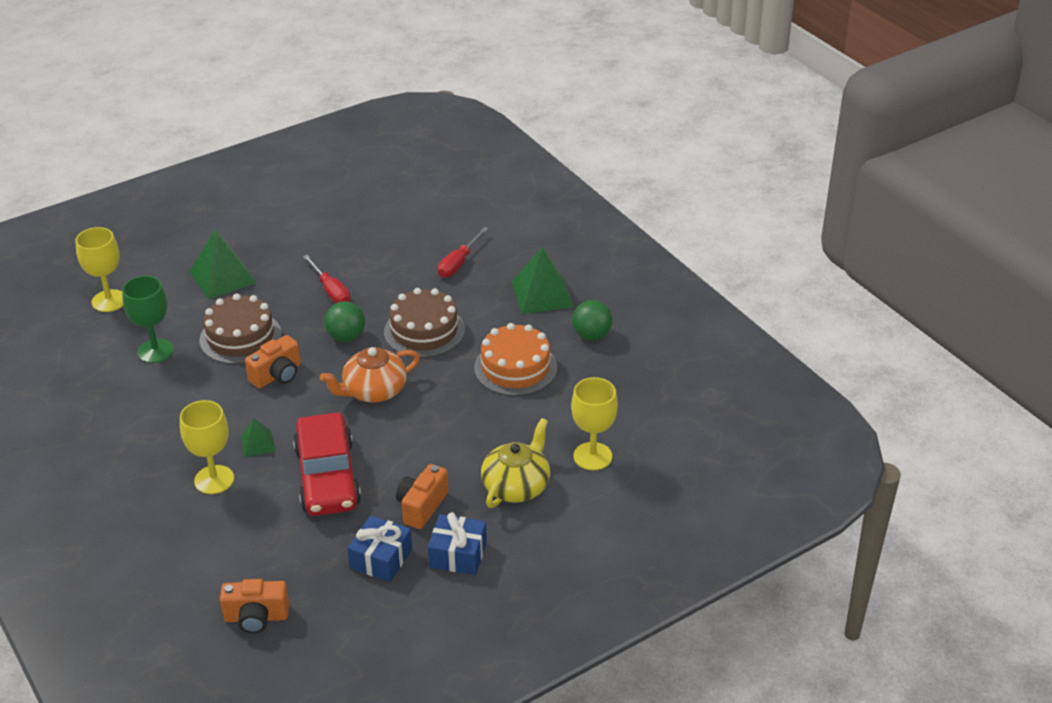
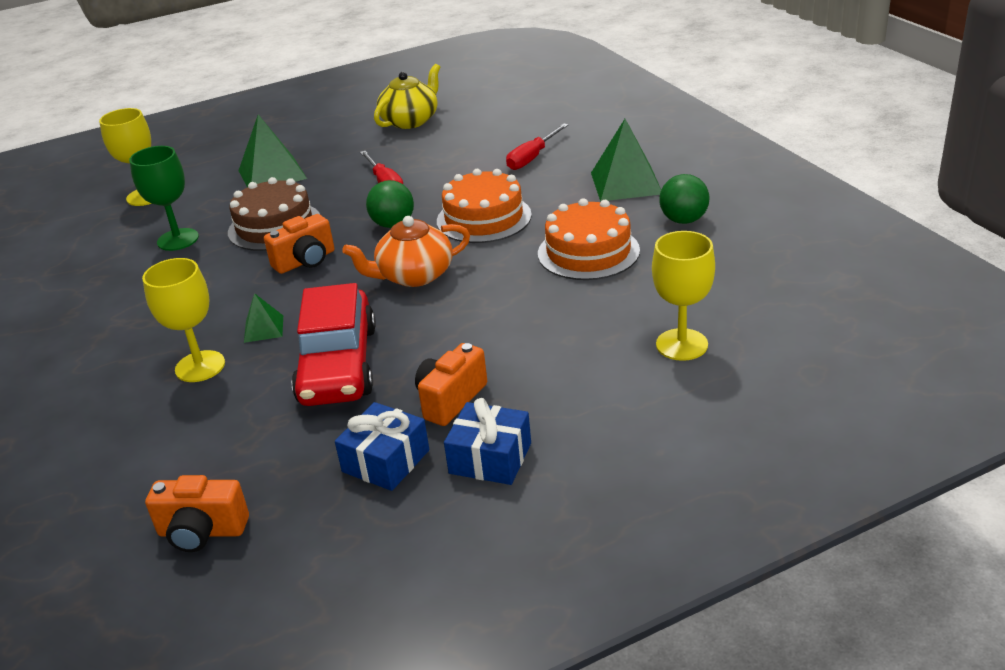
camera: 10 degrees right, 5 degrees down
(424, 331) = (484, 218): brown cake -> orange cake
(516, 486) = (578, 377): yellow teapot -> yellow teapot (410, 120)

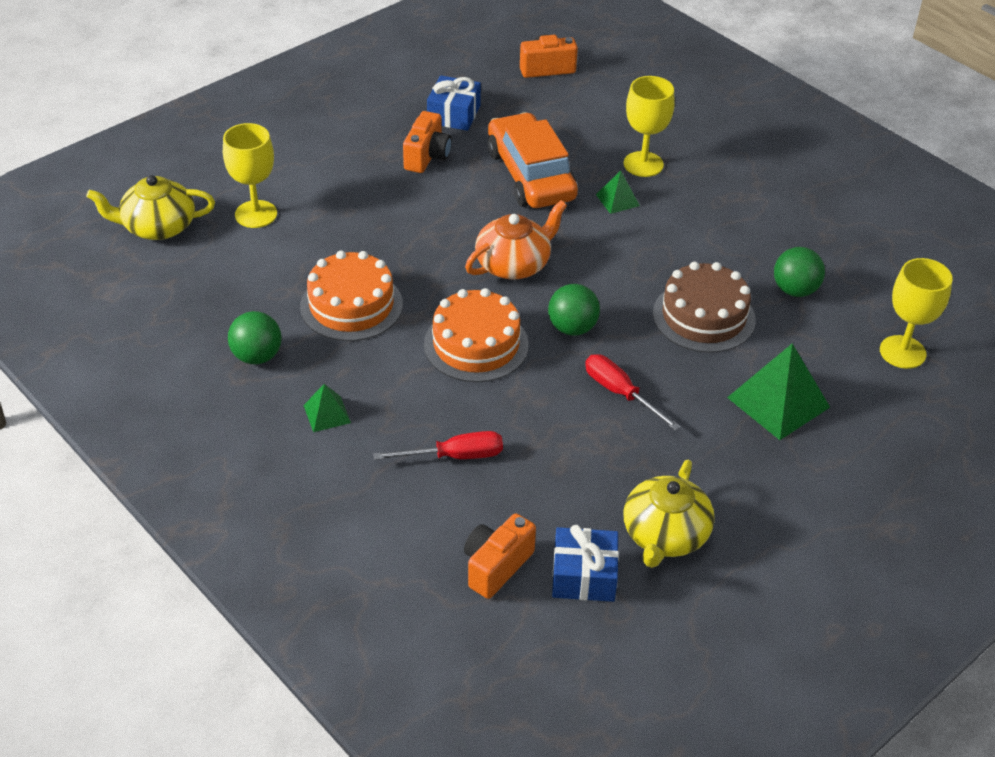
camera: 160 degrees right, 10 degrees up
(178, 239) = (795, 290): green goblet -> green ball
(305, 261) = (634, 273): orange camera -> orange camera (496, 566)
(338, 364) = (530, 175): red car -> orange car
(490, 458) = (383, 122): blue gift -> blue gift (584, 576)
(532, 158) = (455, 456): red screwdriver -> red screwdriver turned 60 degrees clockwise
(626, 183) = (327, 414): green pyramid -> green pyramid, size x0.52
(802, 339) = (158, 227): none -> yellow teapot

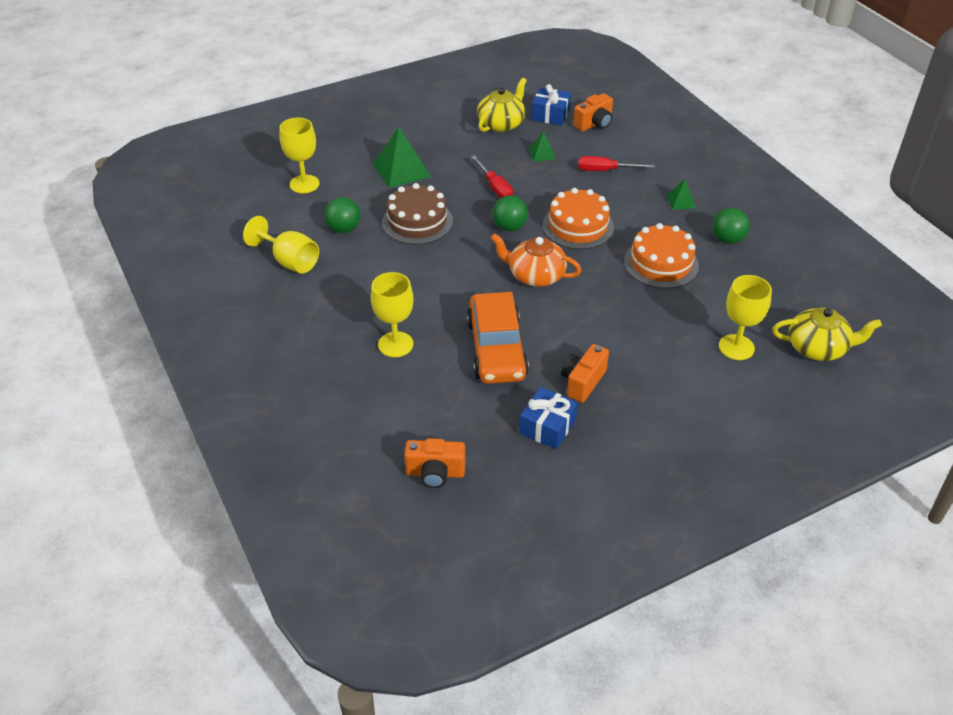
camera: 165 degrees left, 0 degrees up
(514, 264) = (535, 275): orange teapot -> orange teapot turned 45 degrees clockwise
(617, 200) = (434, 315): green pyramid -> green pyramid (542, 153)
(829, 237) = (289, 261): none -> yellow goblet

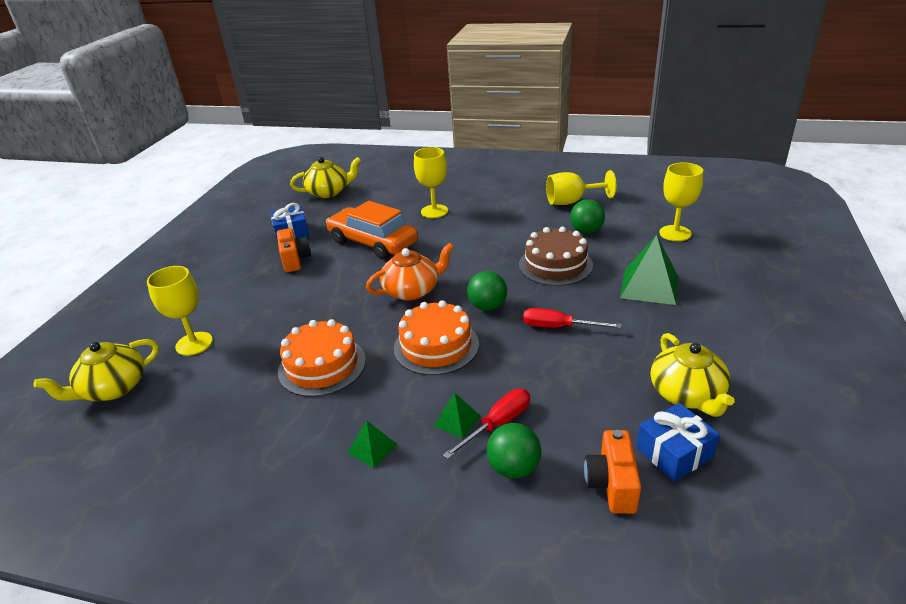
camera: 135 degrees right, 10 degrees down
(435, 473) = (328, 192): orange camera -> yellow teapot
(542, 153) = (586, 392): green pyramid -> green pyramid (457, 421)
(727, 240) = (276, 437): green ball -> green ball (514, 468)

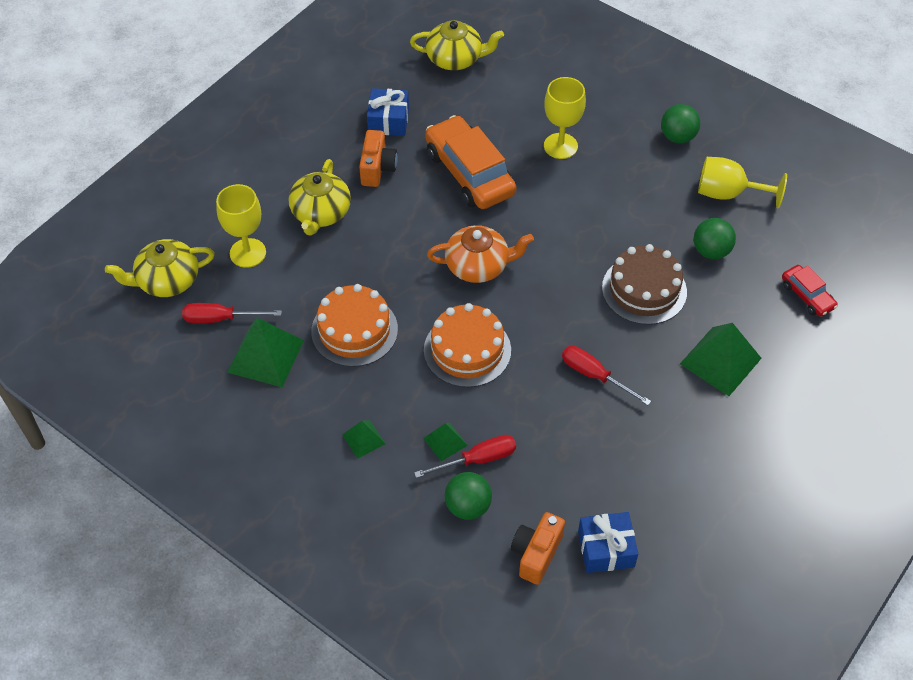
camera: 20 degrees right, 20 degrees up
(179, 400) = (220, 318): none -> red screwdriver
(238, 414) = (265, 356): none -> green pyramid
(487, 307) = (541, 320): green ball -> green ball (677, 137)
(675, 233) = (807, 296): yellow goblet -> red car
(687, 394) = (659, 500): yellow teapot -> yellow teapot (321, 213)

